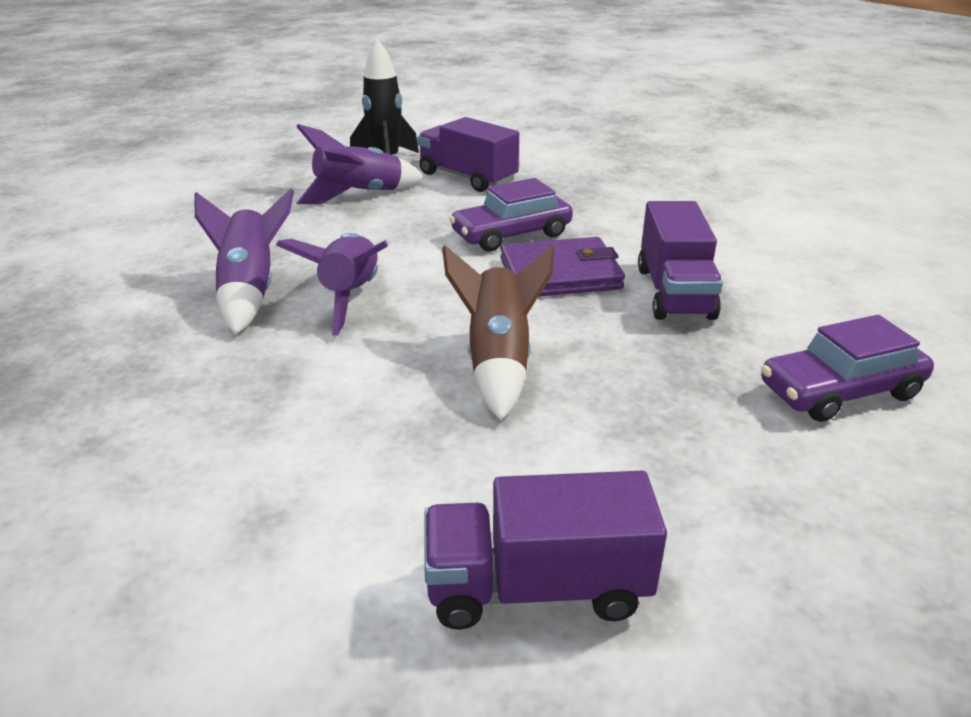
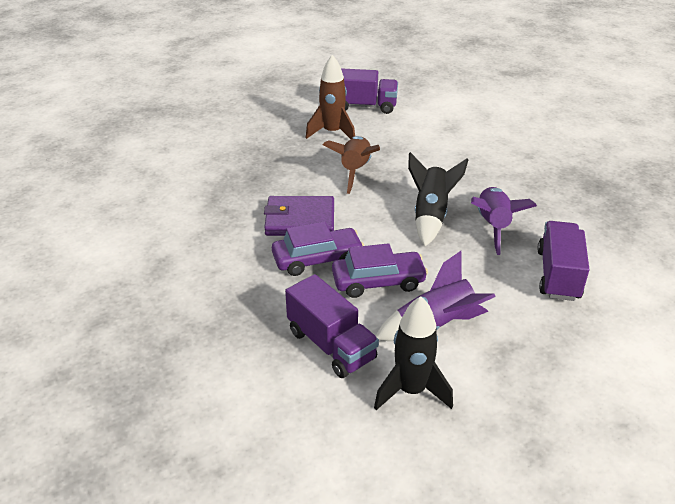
camera: 170 degrees left, 5 degrees up
(351, 297) = (430, 216): purple rocket -> black rocket
(588, 458) = (332, 133): none -> brown rocket
(674, 292) = (241, 199): purple truck -> purple truck (558, 275)
(840, 391) = (212, 145): purple car -> purple car (378, 282)

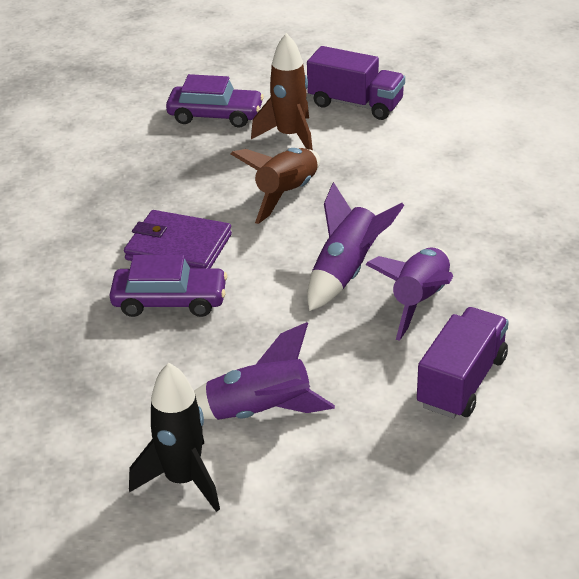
camera: 20 degrees right, 0 degrees up
(331, 345) = (123, 407): purple truck -> none
(378, 282) = (226, 344): purple car -> purple car (215, 115)
(430, 216) = (346, 272): black rocket -> purple rocket

